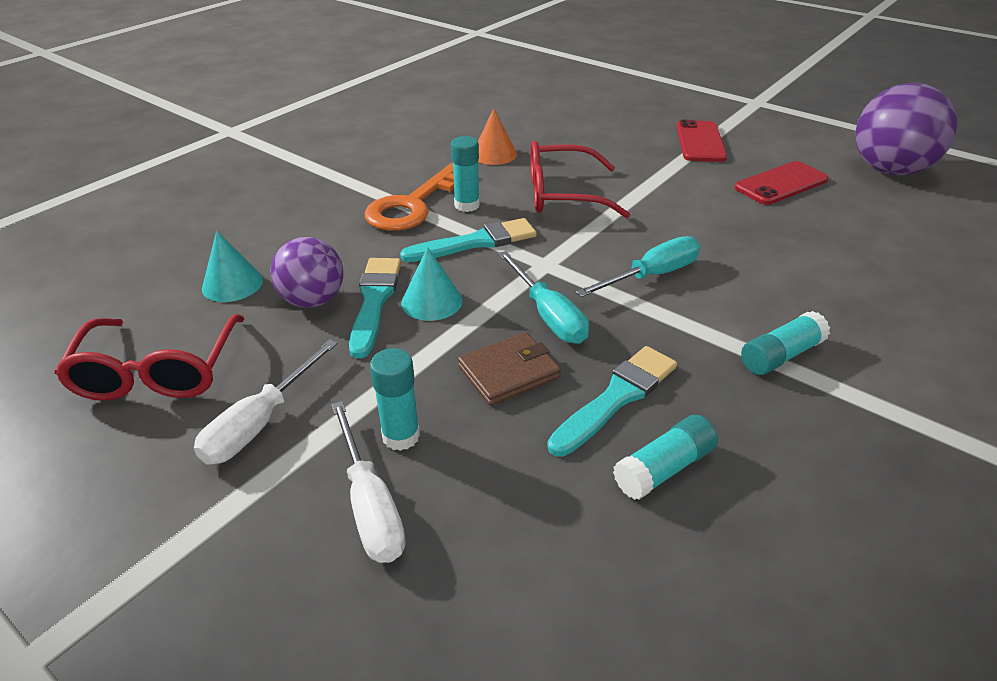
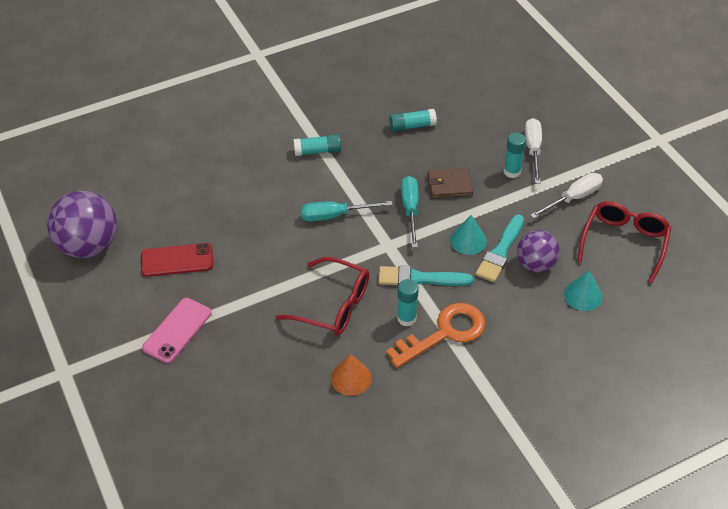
camera: 155 degrees left, 10 degrees up
(616, 397) = (409, 157): turquoise brush -> none
(700, 142) = (177, 330): red phone -> pink phone

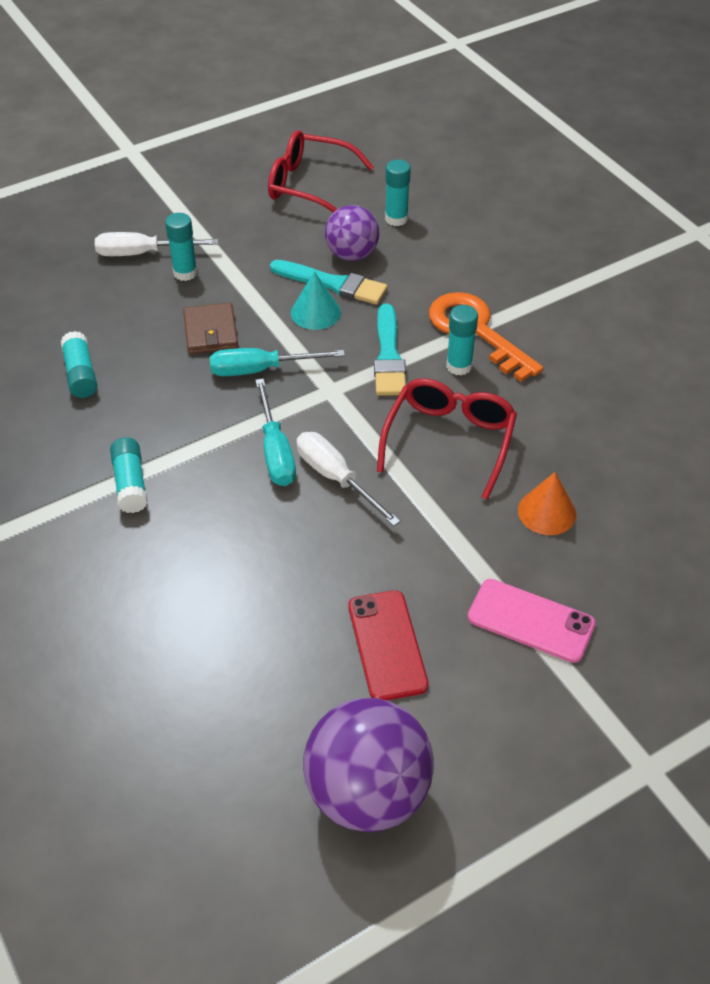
camera: 95 degrees left, 0 degrees up
(351, 378) = (567, 414): orange cone -> orange cone (547, 512)
(573, 198) = (235, 221): white screwdriver -> white screwdriver (336, 478)
(583, 295) = (396, 219): turquoise cone -> turquoise glue stick

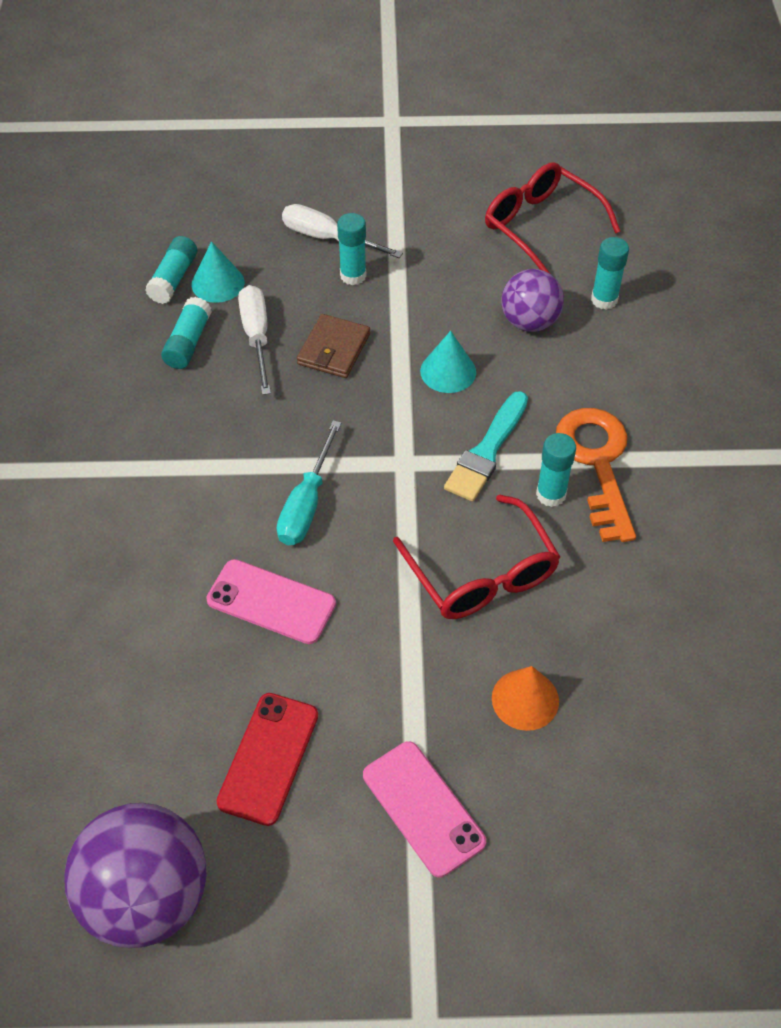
camera: 30 degrees right, 5 degrees up
(72, 320) = (218, 283): none -> turquoise cone
(130, 483) = (156, 475): turquoise glue stick -> turquoise glue stick (174, 279)
(260, 370) = (352, 410): turquoise screwdriver -> none
(302, 534) = (271, 602): none -> pink phone
(333, 284) = (487, 347): turquoise brush -> none
(336, 478) = (343, 559): white screwdriver -> white screwdriver (257, 337)
(449, 441) = (481, 573): red glasses -> red glasses turned 105 degrees clockwise

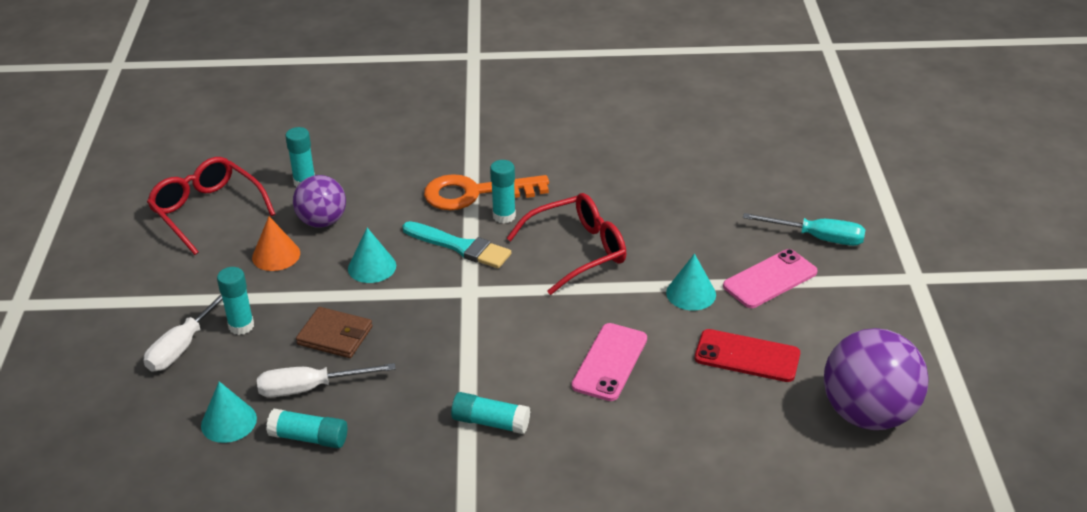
camera: 90 degrees left, 15 degrees down
(174, 279) = (213, 457): turquoise glue stick -> turquoise glue stick (490, 422)
(306, 504) = (511, 346): turquoise screwdriver -> turquoise screwdriver (817, 238)
(394, 702) = (691, 293): none -> turquoise cone
(525, 699) = (680, 233): orange cone -> orange cone (276, 255)
(541, 227) = (207, 212): red glasses -> red glasses turned 90 degrees clockwise

